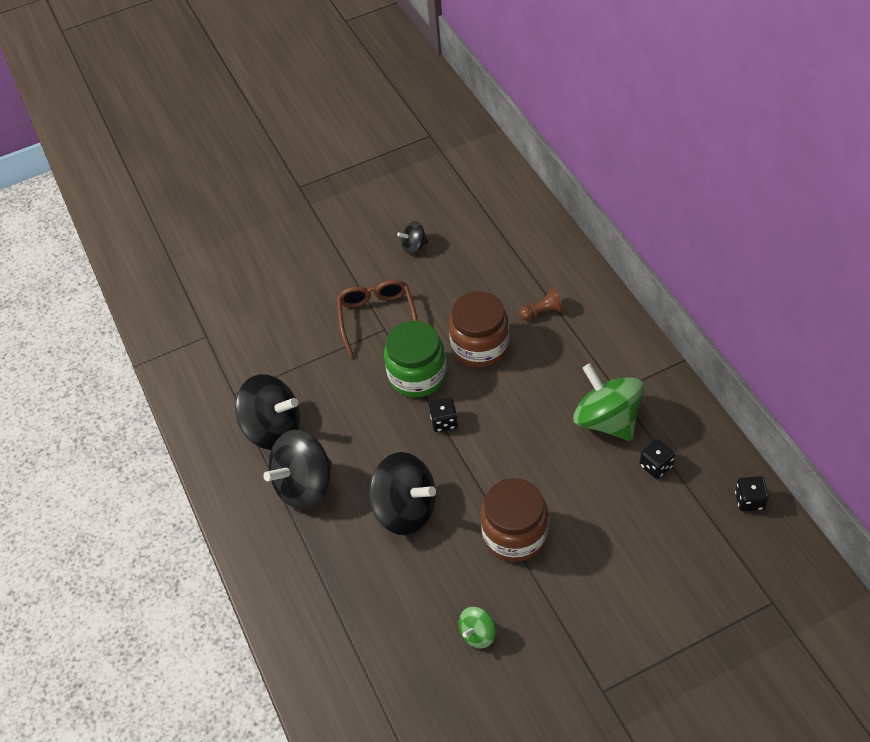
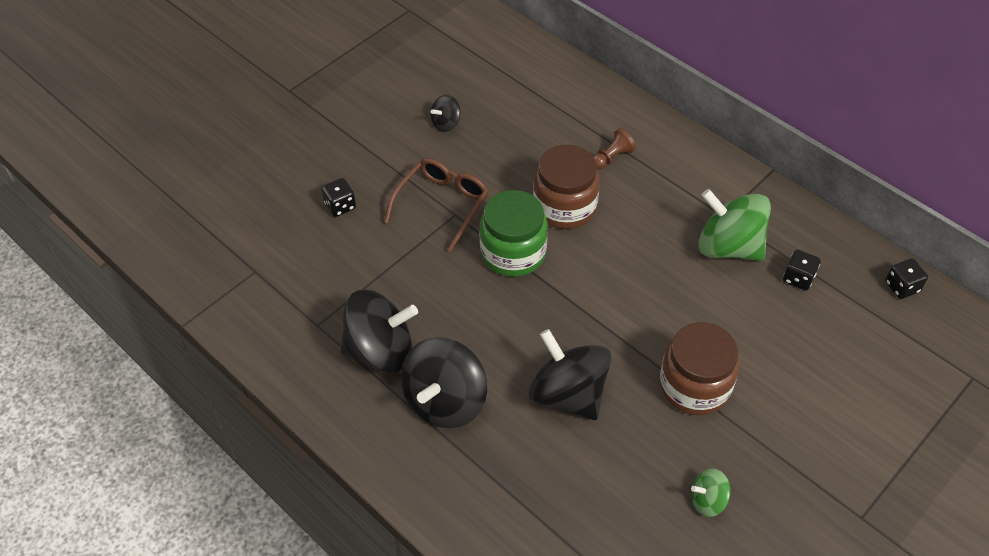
camera: 25 degrees left, 0 degrees up
(377, 318) = (442, 205): brown glasses -> brown glasses turned 60 degrees clockwise
(405, 509) = (568, 394): black spinning top -> black spinning top turned 135 degrees counterclockwise
(444, 422) = (565, 292): black dice -> black dice (340, 206)
(477, 634) = (708, 500): green spinning top -> green spinning top turned 60 degrees clockwise

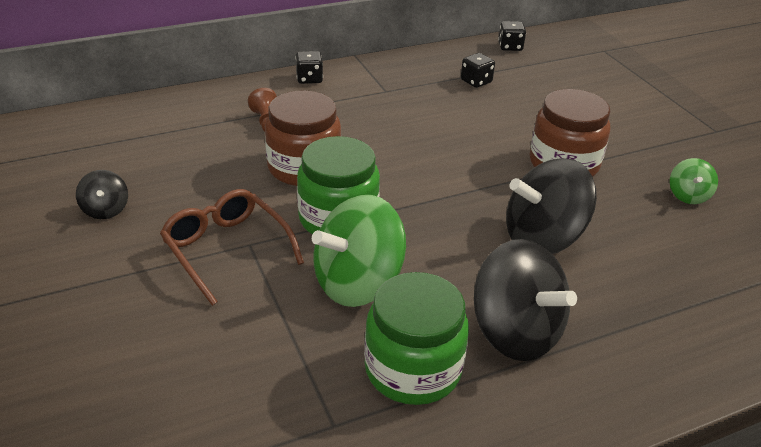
camera: 70 degrees left, 15 degrees down
(340, 206) = (146, 341): black dice -> black dice (309, 79)
(381, 350) = (413, 369): black spinning top -> green jar
(728, 246) = (421, 99): green spinning top -> green spinning top (358, 283)

